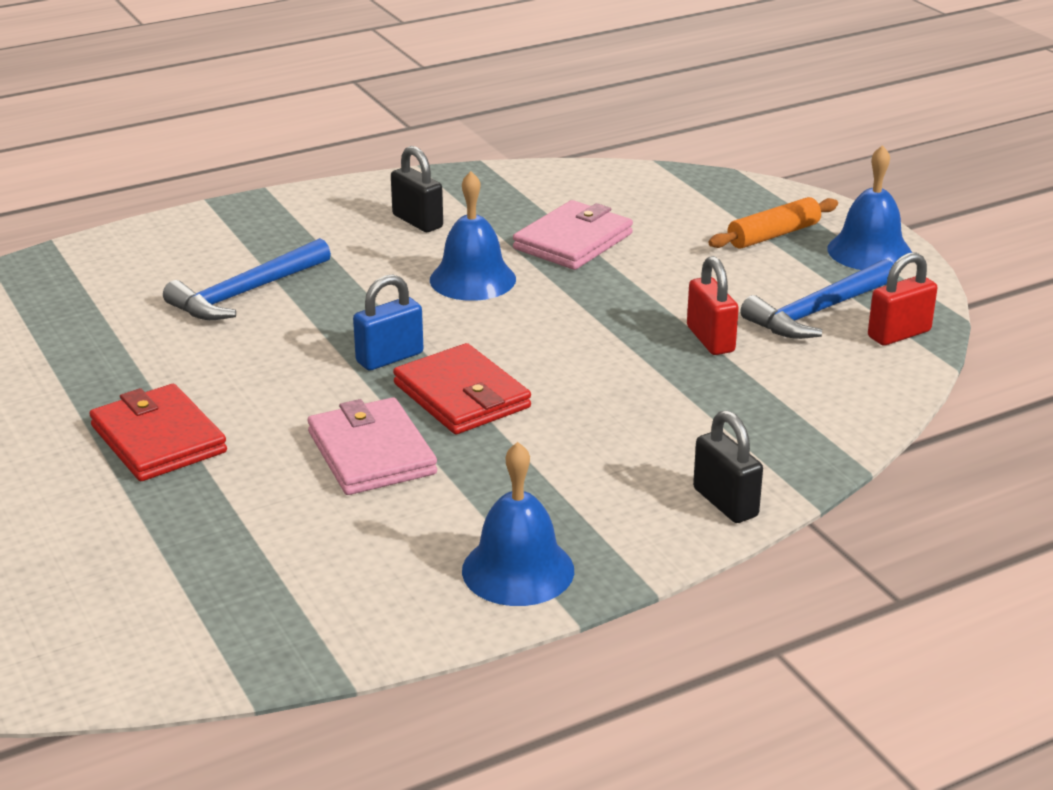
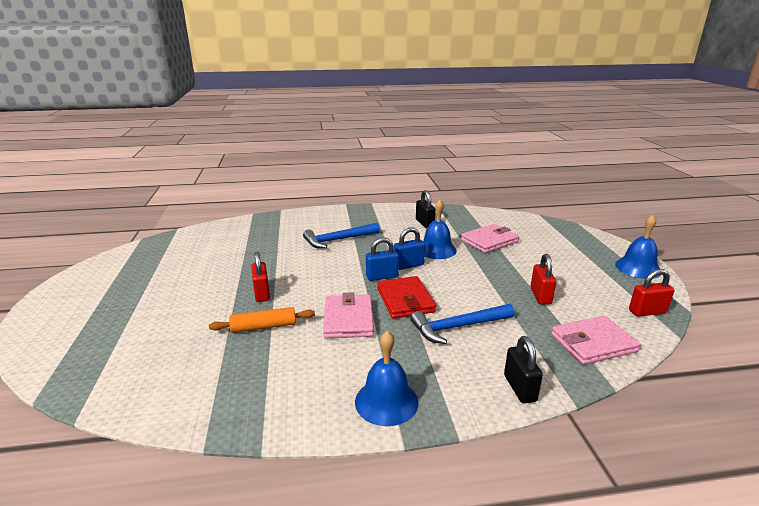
camera: 20 degrees right, 5 degrees down
(158, 439) = (262, 293): red wallet -> red padlock
(431, 324) = (408, 265): none -> blue padlock
(773, 235) = (588, 253): orange rolling pin -> orange rolling pin (264, 327)
(818, 312) = (603, 292): blue hammer -> blue hammer (458, 327)
(822, 406) = (593, 343): none -> pink wallet

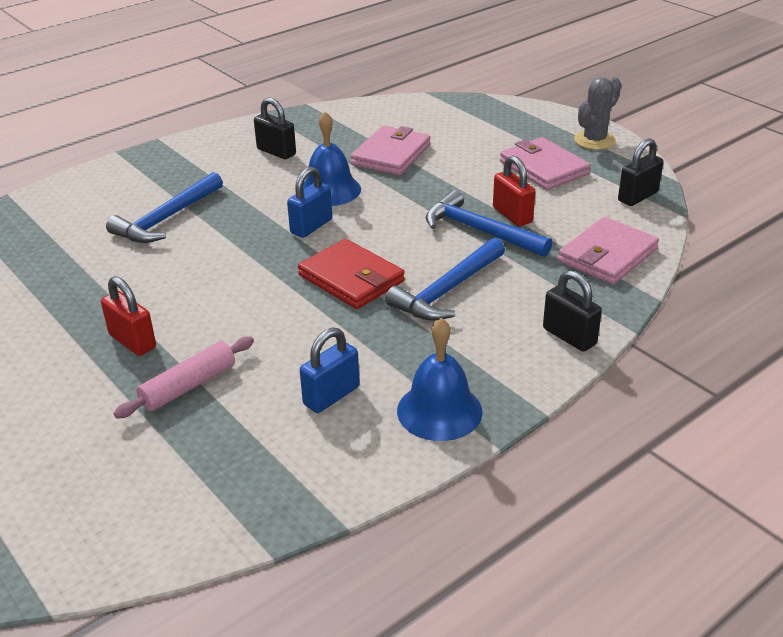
camera: 30 degrees left, 10 degrees up
(264, 327) = (189, 386): orange rolling pin -> pink rolling pin
(348, 319) = (299, 331): pink wallet -> pink wallet (543, 168)
(382, 277) = (289, 256): blue padlock -> blue padlock (331, 396)
(510, 298) = (480, 231): none -> blue hammer
(638, 268) = (594, 140): blue bell -> grey cactus
(647, 312) = (637, 197): red padlock -> black padlock

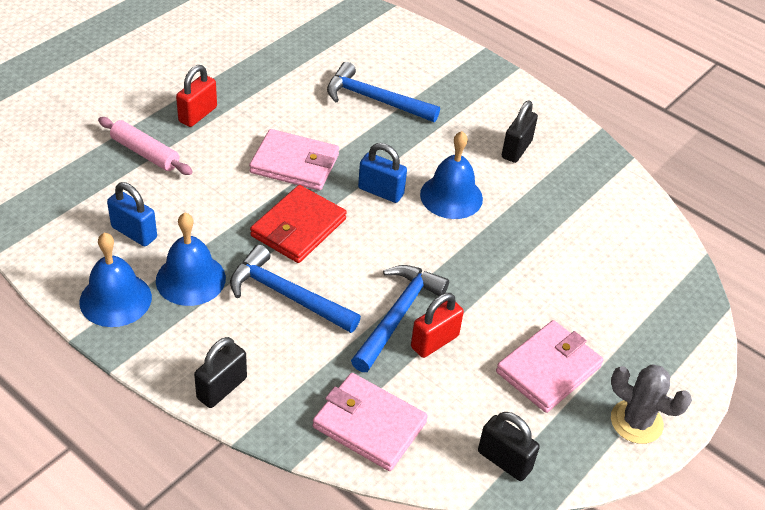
camera: 75 degrees right, 10 degrees up
(391, 155) = (538, 235): pink wallet -> pink wallet (294, 163)
(415, 353) = (190, 279): none -> blue bell

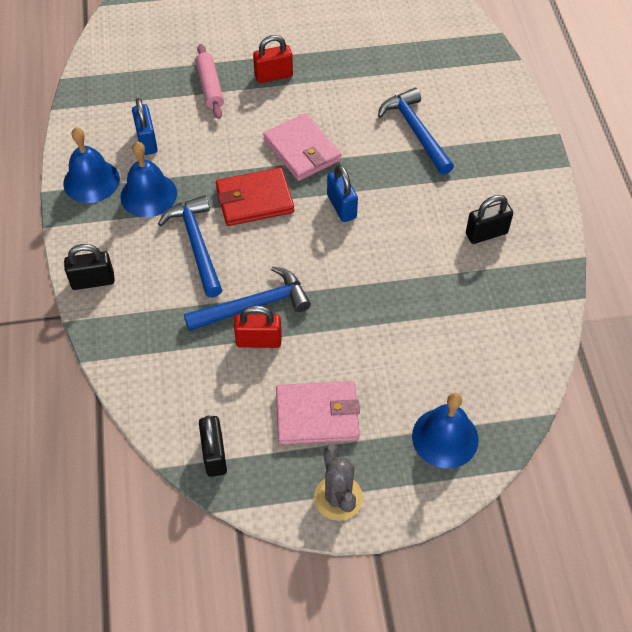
camera: 45 degrees right, 10 degrees up
(369, 425) = (155, 367): pink wallet -> none
(451, 196) = (391, 241): blue bell -> blue bell (445, 437)

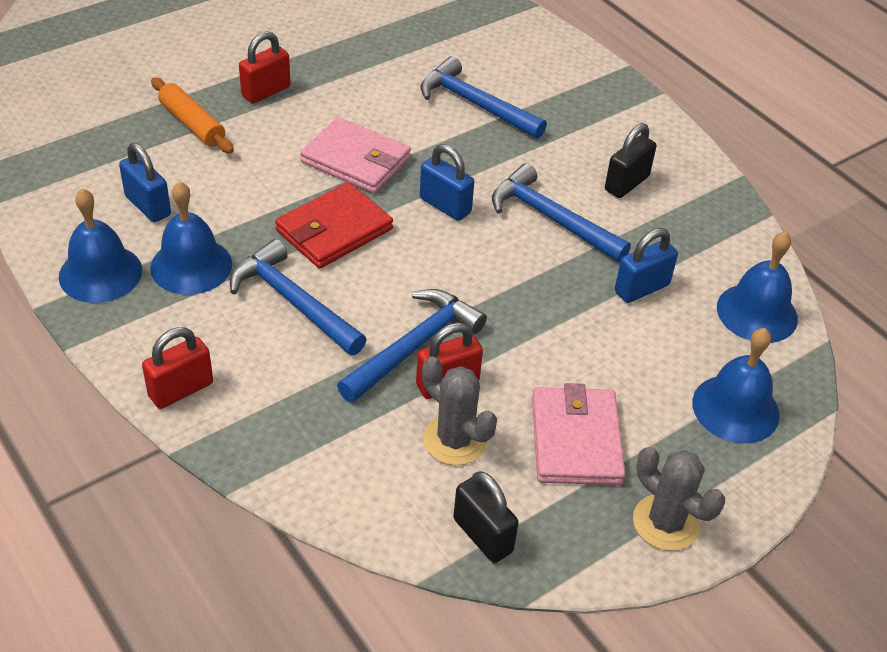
camera: 30 degrees left, 10 degrees down
(93, 281) = (181, 390): black padlock -> red padlock
(210, 87) = (192, 124): pink rolling pin -> orange rolling pin
(238, 382) = (454, 440): none -> grey cactus
(317, 415) = (575, 440): pink wallet -> pink wallet turned 60 degrees counterclockwise
(411, 243) = (551, 218): none -> blue hammer
(440, 321) = (641, 288): none -> blue padlock
(513, 371) = (757, 312): none -> blue bell

